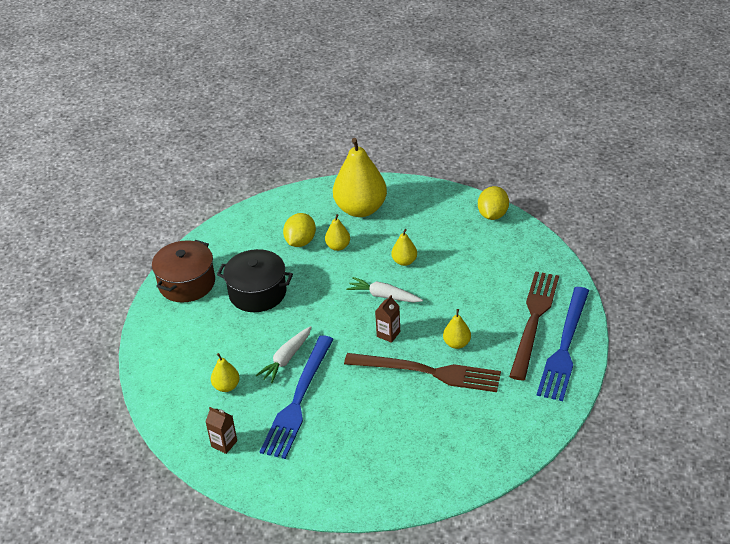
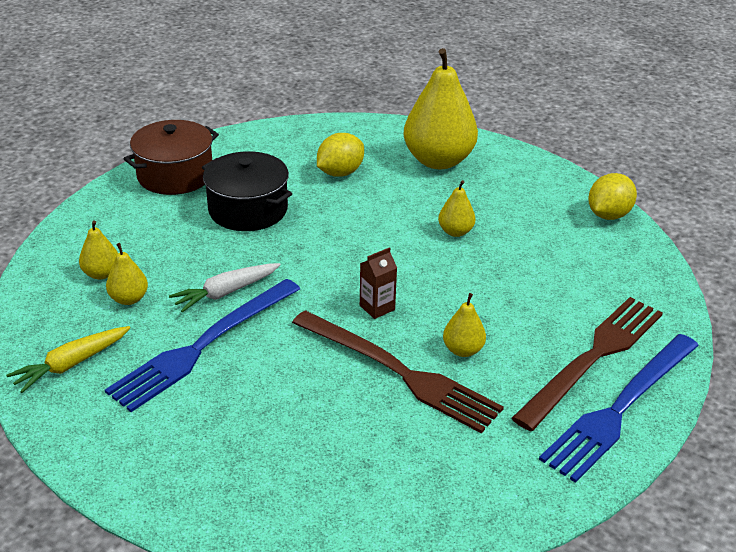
camera: 20 degrees right, 5 degrees down
(224, 443) = (71, 364): brown carton -> yellow carrot
(338, 246) = (382, 191): yellow pear -> yellow pear (101, 274)
(384, 296) = (402, 262): white carrot -> none

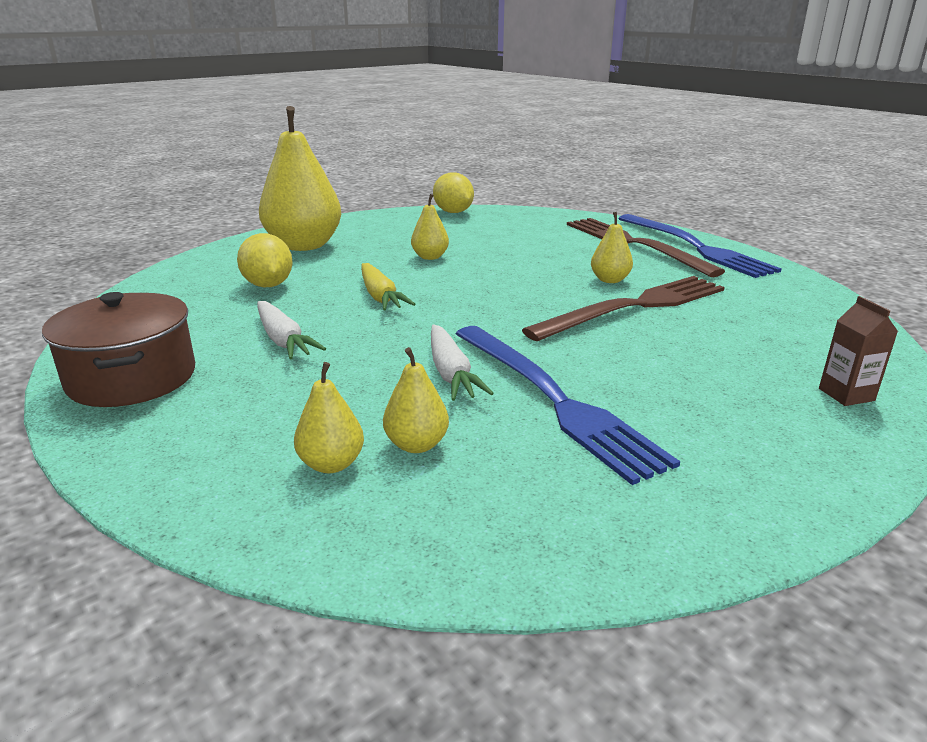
camera: 70 degrees left, 10 degrees down
(71, 364) = (556, 512): yellow carrot -> yellow carrot (380, 296)
(248, 210) = (283, 340): black pot -> white carrot
(377, 307) = (529, 302): brown carton -> brown carton (846, 394)

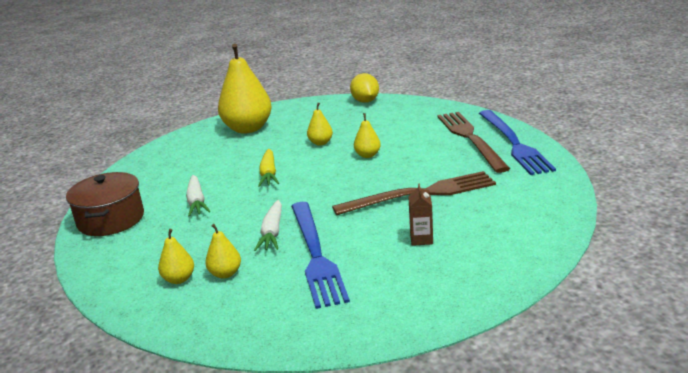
camera: 20 degrees right, 0 degrees up
(268, 285) = (209, 160): yellow lemon -> none
(610, 280) = (424, 170): yellow pear -> yellow pear (367, 155)
(846, 394) = (493, 270): brown carton -> brown carton (421, 239)

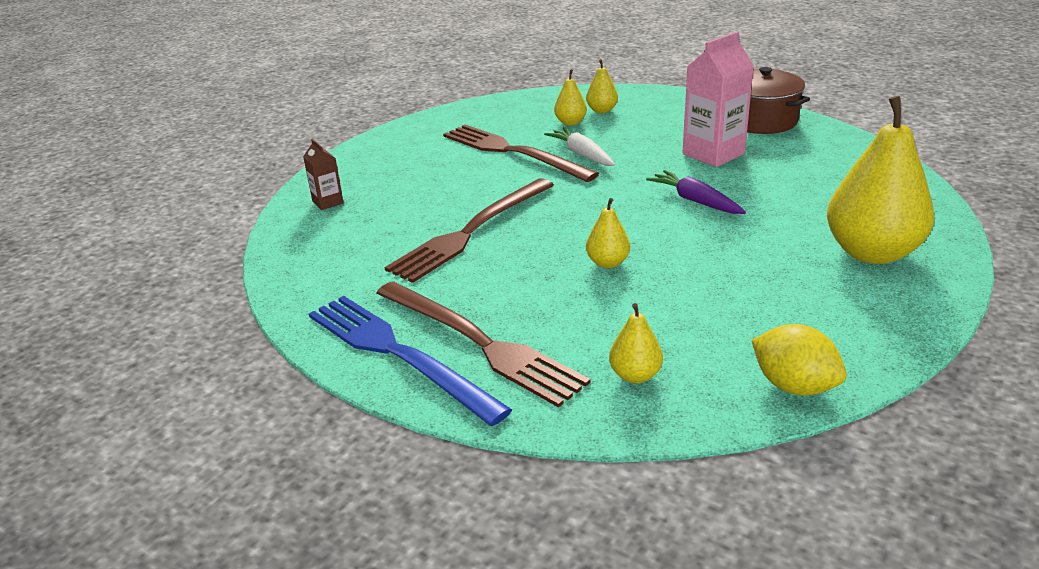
camera: 145 degrees right, 5 degrees up
(196, 202) = (713, 154): white carrot -> pink carton
(269, 174) = (695, 201): yellow carrot -> purple carrot
(316, 255) = (512, 152): blue fork -> brown fork
(320, 143) = (709, 262): yellow pear -> yellow pear (635, 375)
(421, 239) = (426, 189): brown carton -> brown carton (328, 202)

